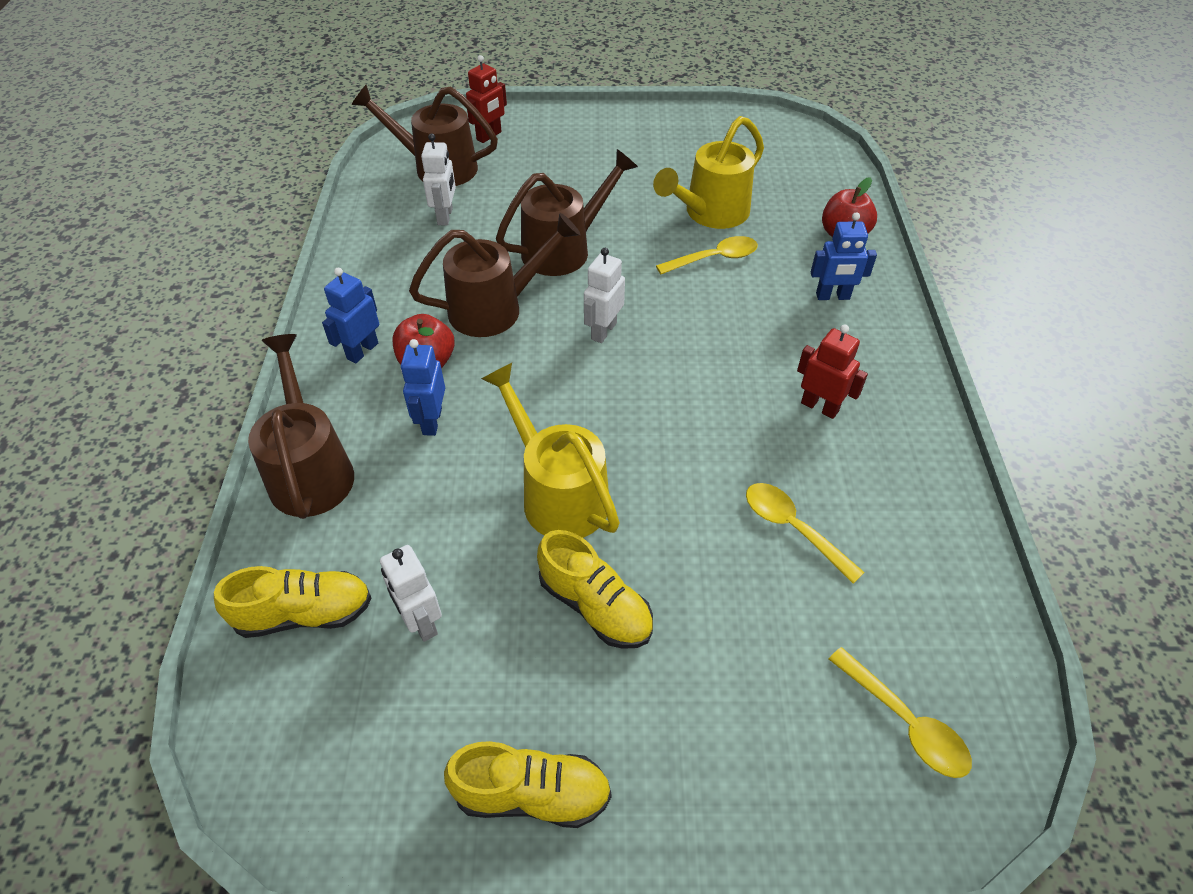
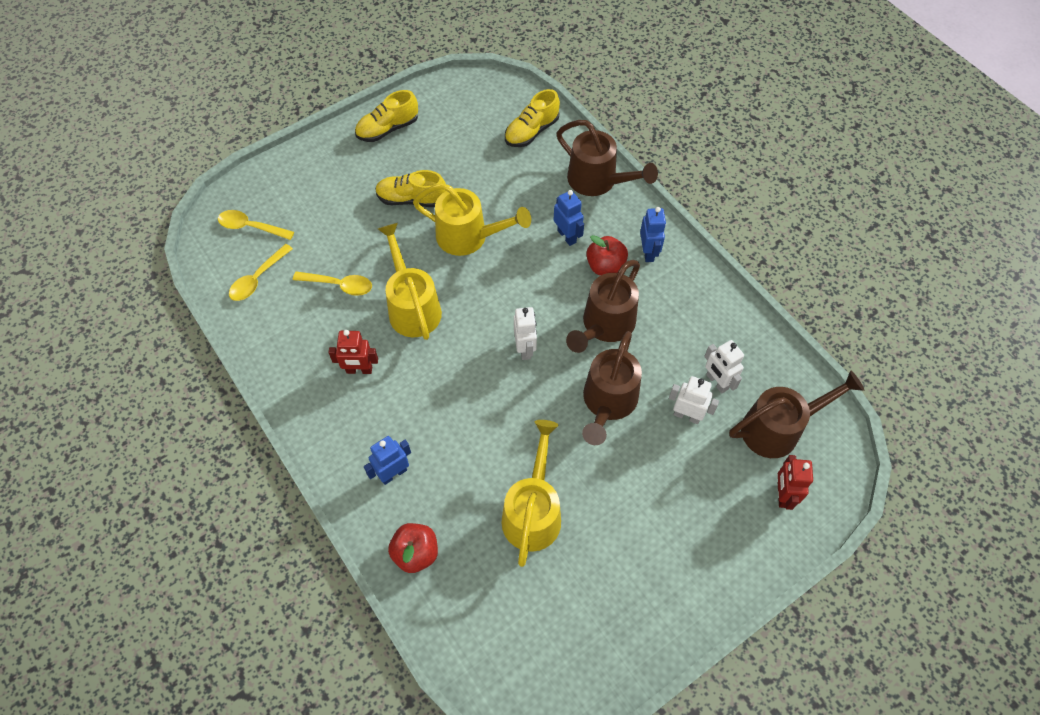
camera: 145 degrees right, 10 degrees up
(421, 621) = (481, 154): white robot -> white robot (687, 415)
(704, 444) = (412, 306): none -> yellow watering can
(714, 258) = (498, 460): yellow spoon -> yellow spoon (258, 279)

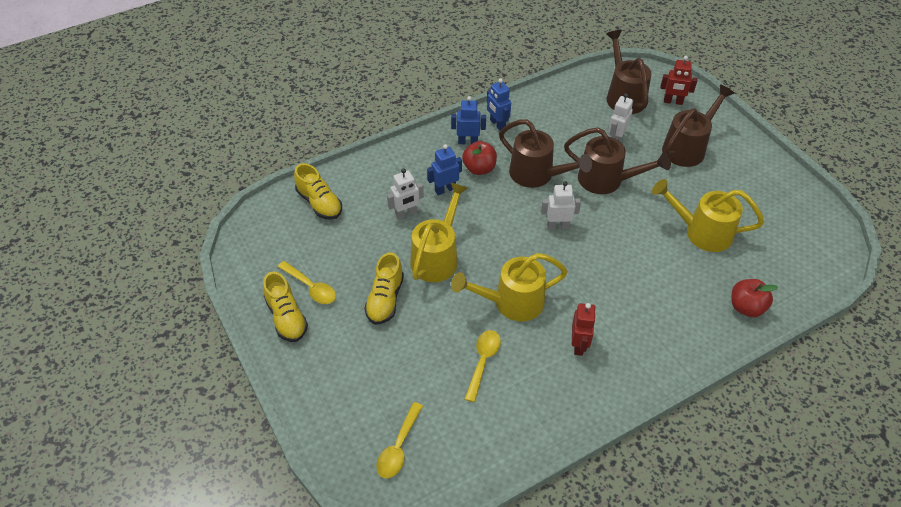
camera: 85 degrees left, 10 degrees down
(258, 279) = (468, 437): yellow spoon -> yellow spoon (311, 287)
(393, 473) = (679, 321): blue robot -> blue robot (497, 124)
(598, 181) = (388, 164): brown watering can -> brown watering can (688, 147)
(716, 382) = (587, 120): white robot -> white robot (406, 214)

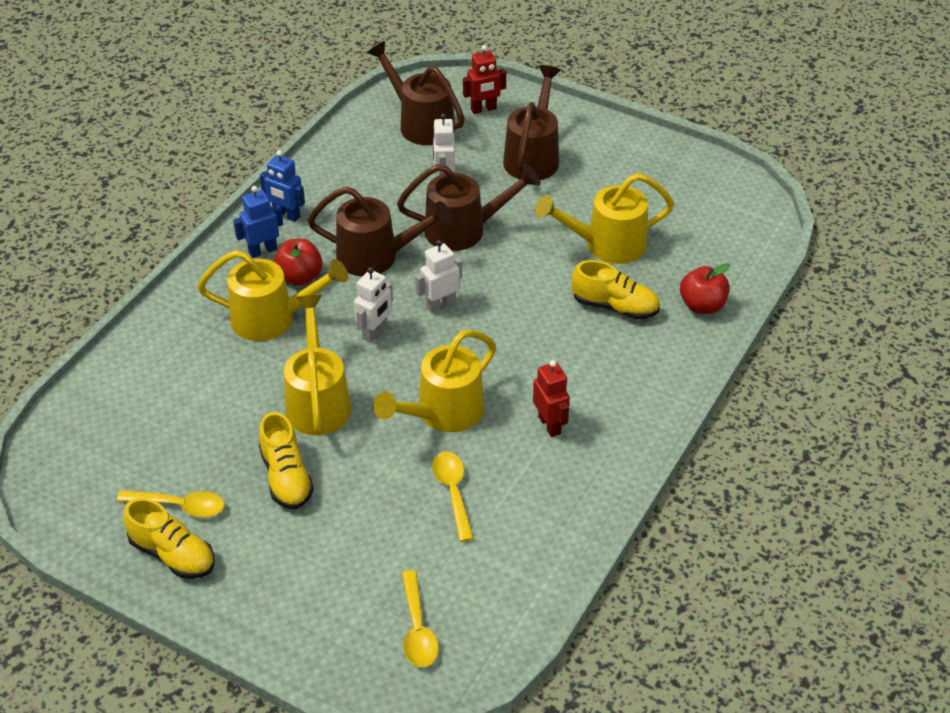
camera: 30 degrees left, 5 degrees down
(319, 203) = (117, 402): yellow shoe -> yellow shoe (615, 307)
(406, 214) = (242, 368): white robot -> white robot (375, 332)
(445, 189) = (273, 319): blue robot -> yellow watering can

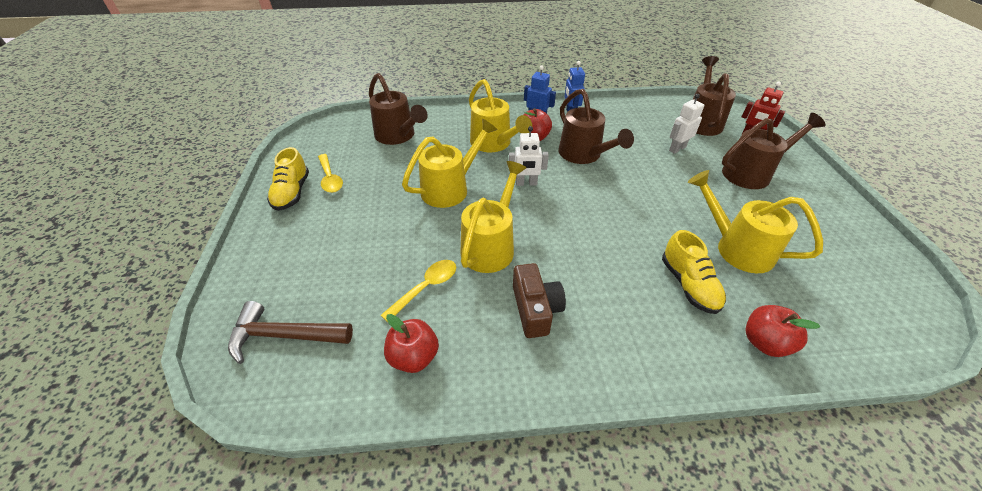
camera: 55 degrees right, 0 degrees up
(286, 477) = (380, 206): yellow shoe -> none
(417, 629) = (284, 336): yellow spoon -> brown hammer
(440, 305) = (579, 198): white robot -> none
(442, 413) = (491, 245): yellow watering can -> yellow watering can turned 105 degrees clockwise
(464, 230) = (651, 176): brown watering can -> brown watering can (398, 136)
(528, 537) = (414, 357): none -> red apple
(550, 425) = (535, 309): red robot -> brown camera

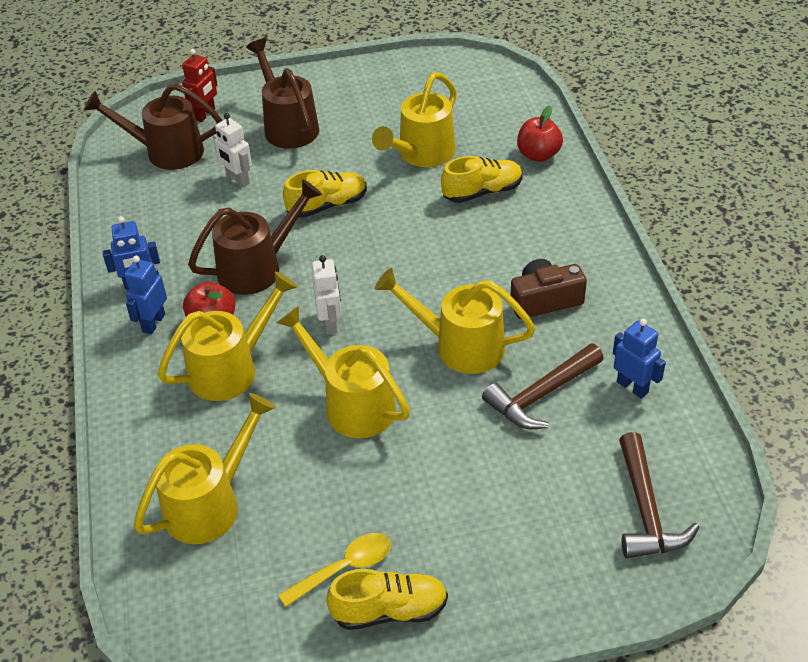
camera: 95 degrees left, 0 degrees up
(398, 136) = (210, 503): brown watering can -> yellow watering can
(414, 357) = (632, 387): red apple -> blue robot
(426, 288) = (541, 395): yellow spoon -> brown hammer
(654, 188) = (327, 205): none -> yellow shoe

